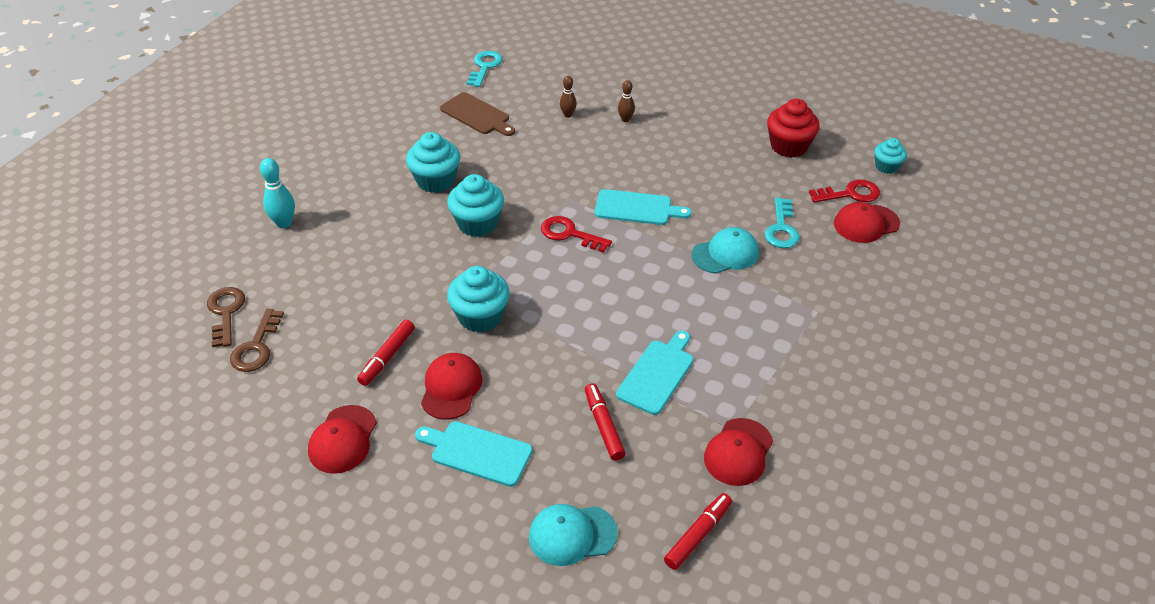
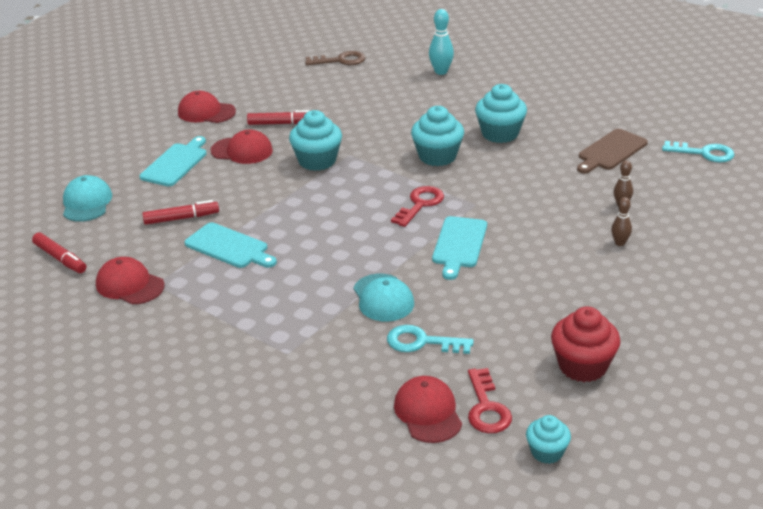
camera: 95 degrees right, 10 degrees down
(256, 347) = (303, 74): brown key -> none
(387, 357) = (281, 123): red marker -> red marker turned 150 degrees clockwise

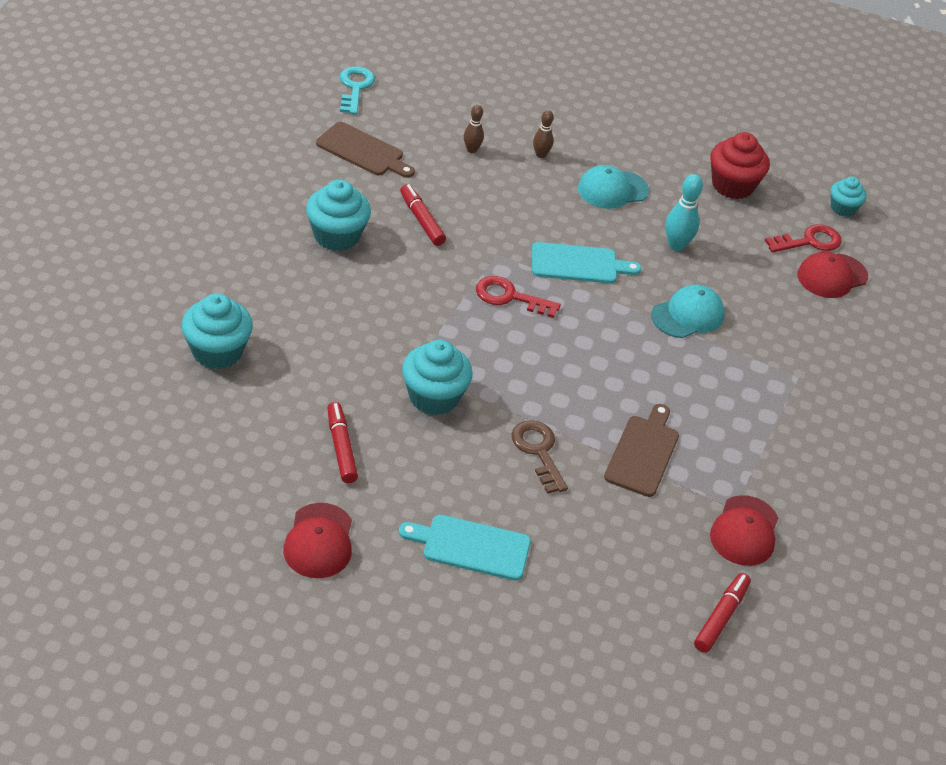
camera: 110 degrees left, 10 degrees up
(87, 203) = (593, 625): turquoise cap -> turquoise cap (612, 190)
(181, 218) = (599, 511): red marker -> red marker (421, 220)
(229, 247) = (643, 453): turquoise cutting board -> brown cutting board
(242, 151) = (423, 478): red cap -> none
(340, 60) = (135, 404): brown key -> brown key (538, 452)
(422, 342) = (742, 284): turquoise key -> none
(437, 156) = (400, 287): turquoise cupcake -> turquoise cupcake (217, 351)
(441, 72) = (169, 293): turquoise bowling pin -> turquoise bowling pin (676, 245)

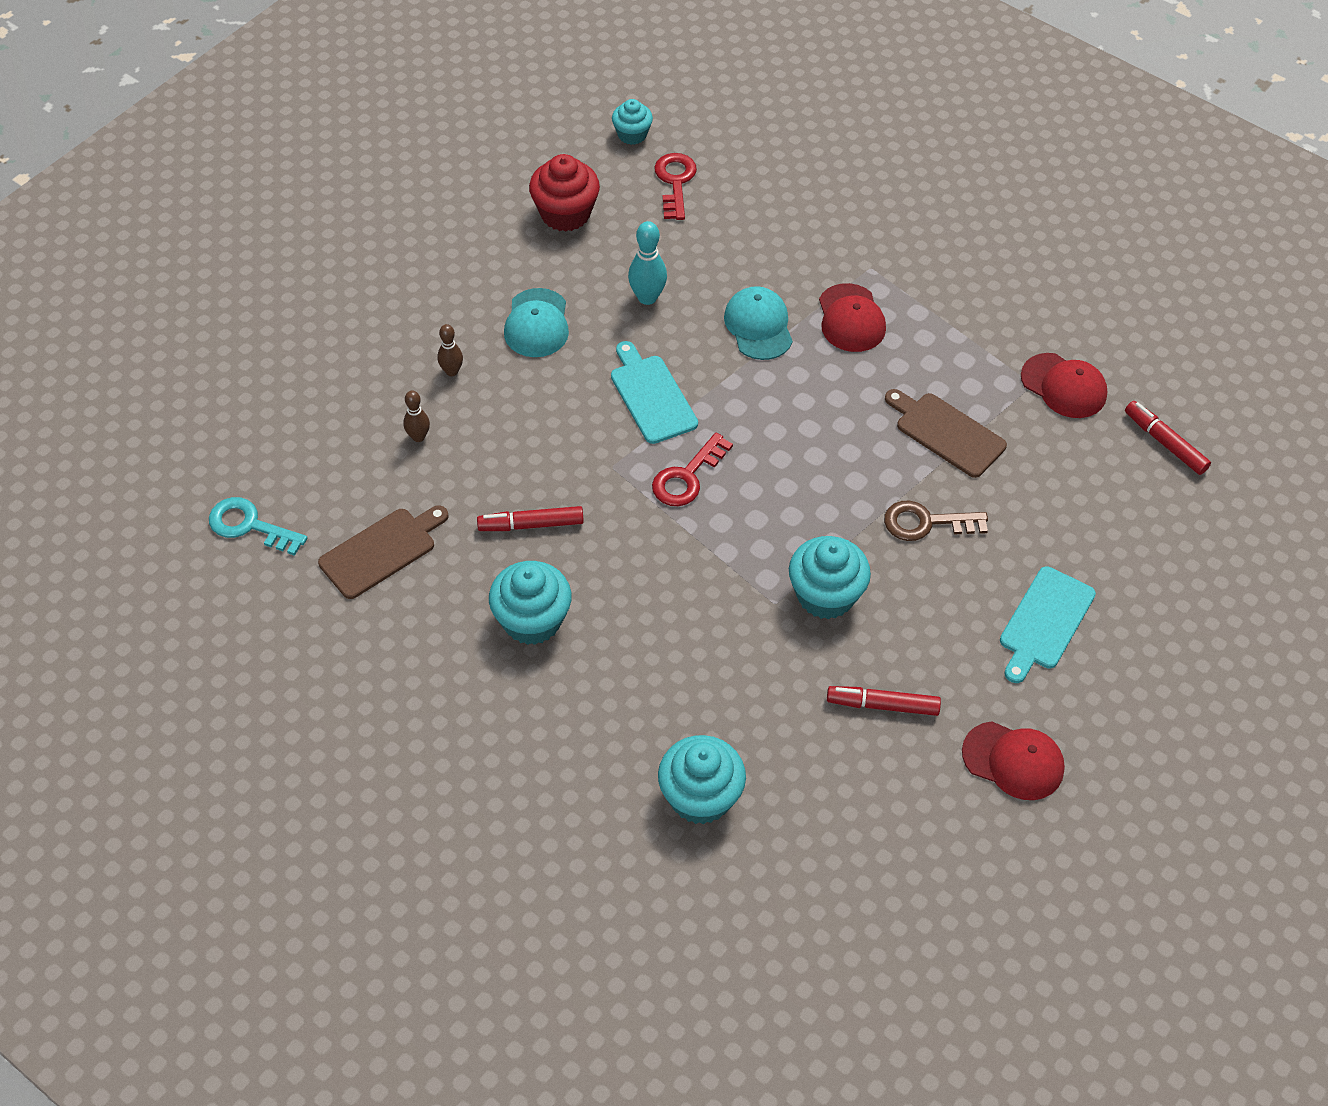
camera: 65 degrees left, 10 degrees up
(578, 264) = (651, 396): turquoise cutting board -> turquoise cutting board turned 45 degrees counterclockwise
(832, 276) = (733, 184): red cap -> red cap (851, 318)

